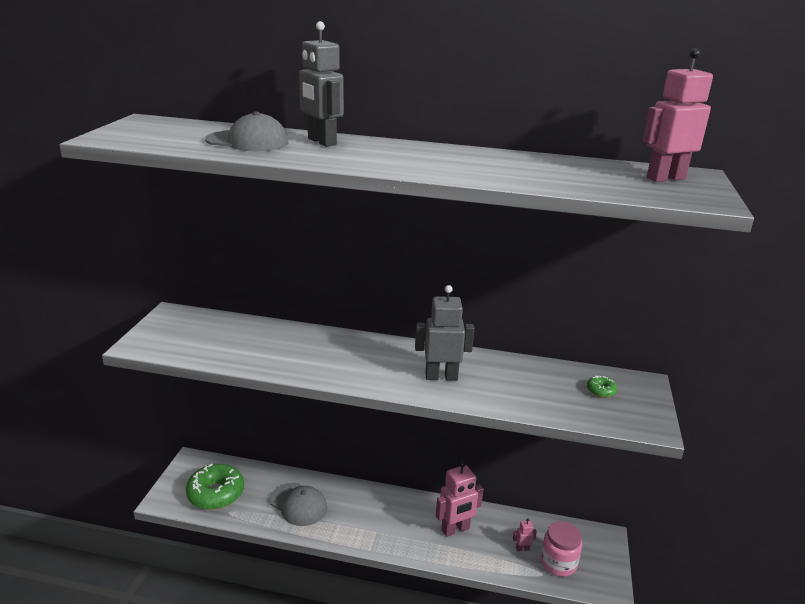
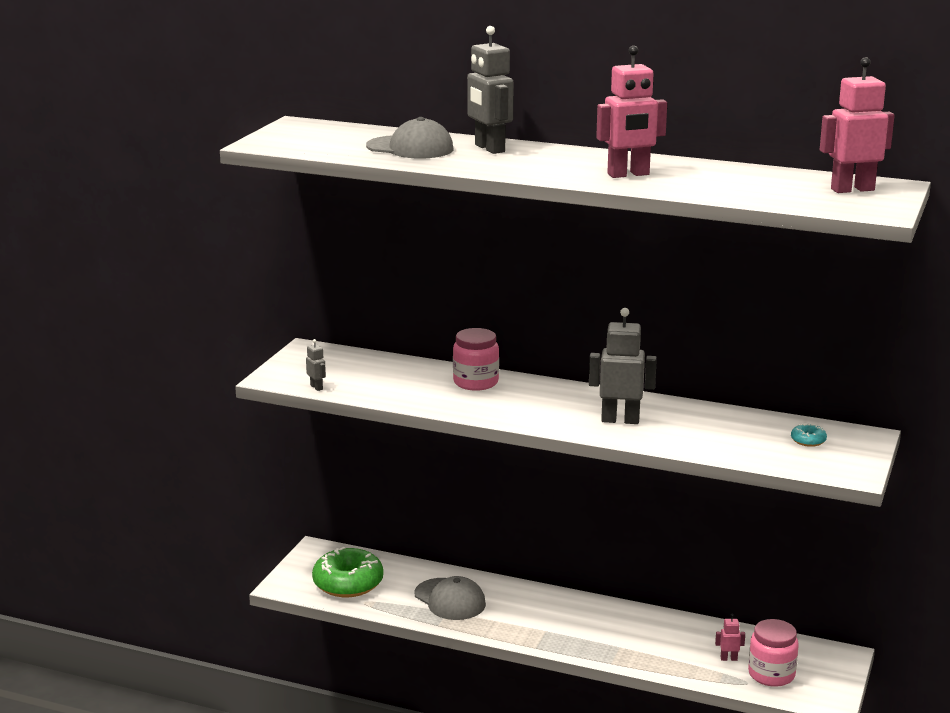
camera: 10 degrees right, 5 degrees down
(175, 354) = (316, 387): none -> grey robot
(314, 341) = (475, 382): none -> pink jar
(455, 529) = (646, 636): pink robot -> pink robot (628, 174)
(601, 391) = (808, 441): green donut -> turquoise donut

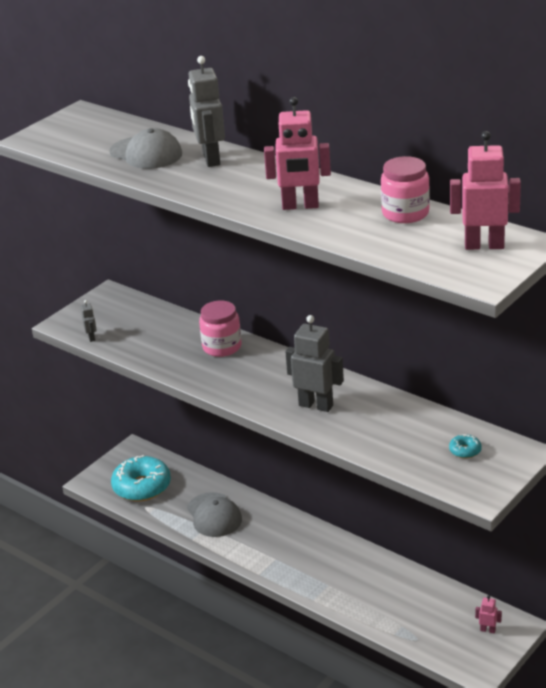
camera: 20 degrees right, 10 degrees up
(348, 583) = (142, 487): green donut -> turquoise donut
(728, 658) = (414, 612): pink robot -> pink robot (488, 630)
(771, 674) = (442, 635): pink jar -> pink jar (405, 213)

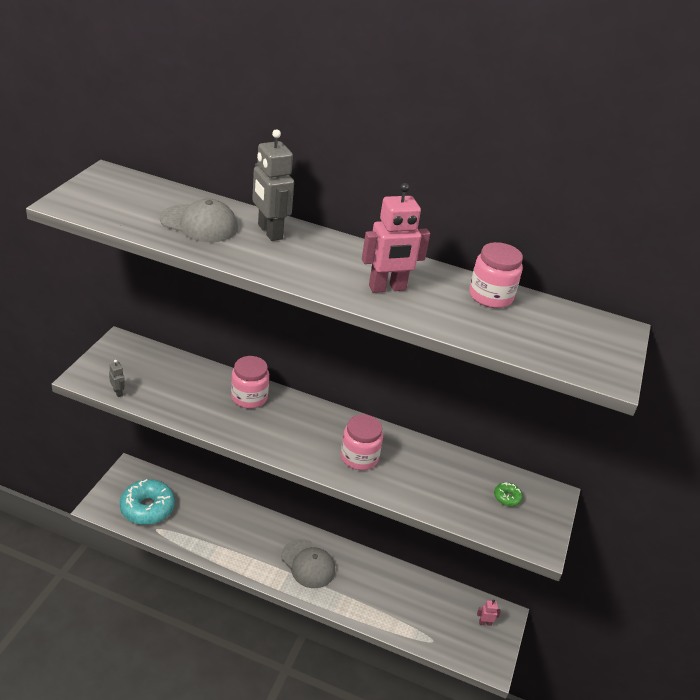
camera: 25 degrees left, 5 degrees up
(214, 515) = (222, 532): grey cap -> grey cap (308, 564)
(316, 405) = (359, 457): grey robot -> pink jar
(465, 451) = (507, 497): turquoise donut -> green donut
(484, 245) = (583, 333): pink robot -> none

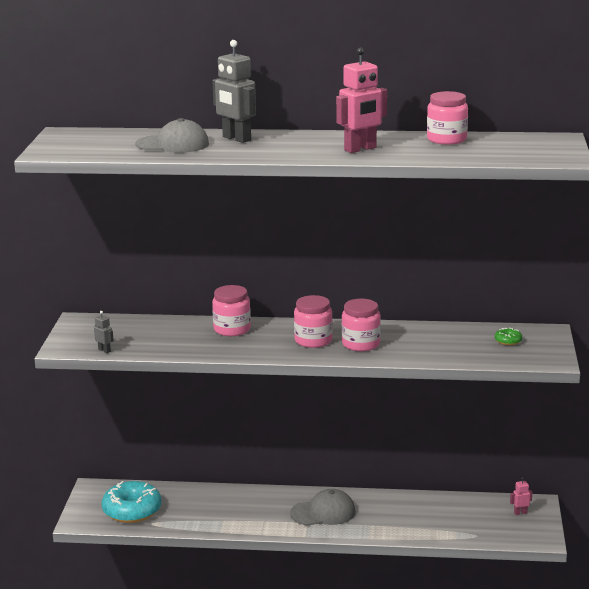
camera: 10 degrees left, 15 degrees down
(308, 564) = (323, 512): grey cap -> grey cap turned 45 degrees counterclockwise
(316, 437) = (313, 340): none -> pink jar

